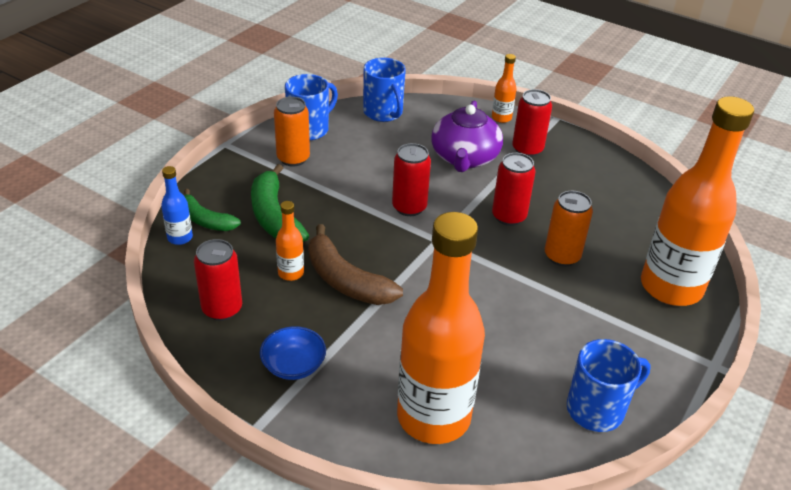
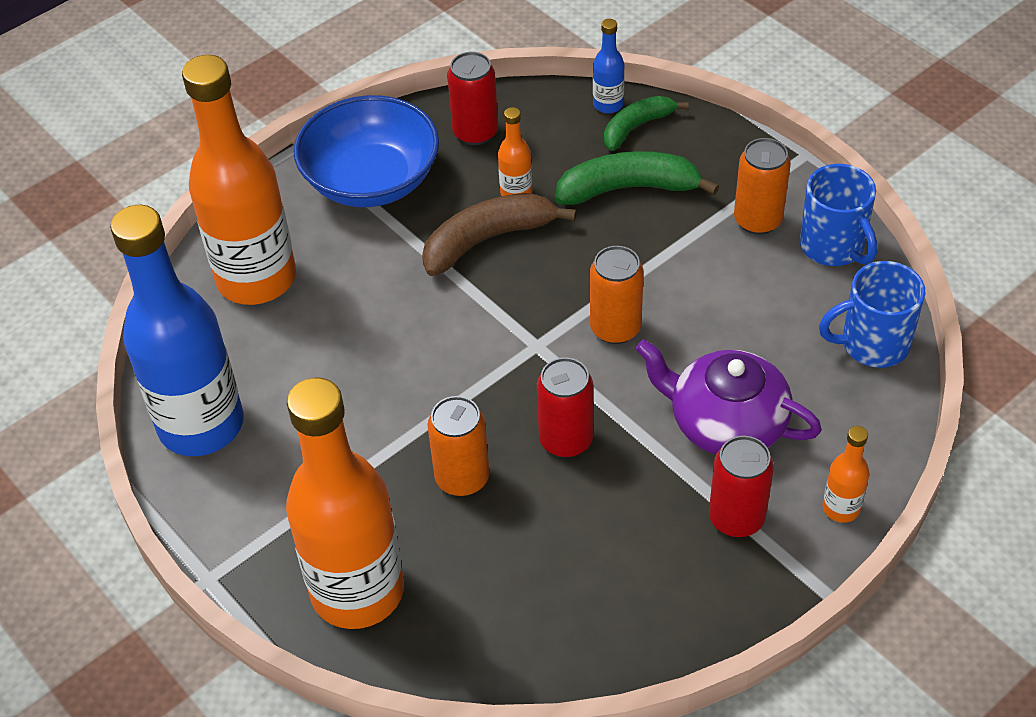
camera: 110 degrees right, 10 degrees up
(293, 365) = (371, 180): blue bowl -> blue bowl, size x2.01
(409, 207) = (615, 328): red can -> orange can
(597, 409) = (201, 425): blue mug -> blue bottle

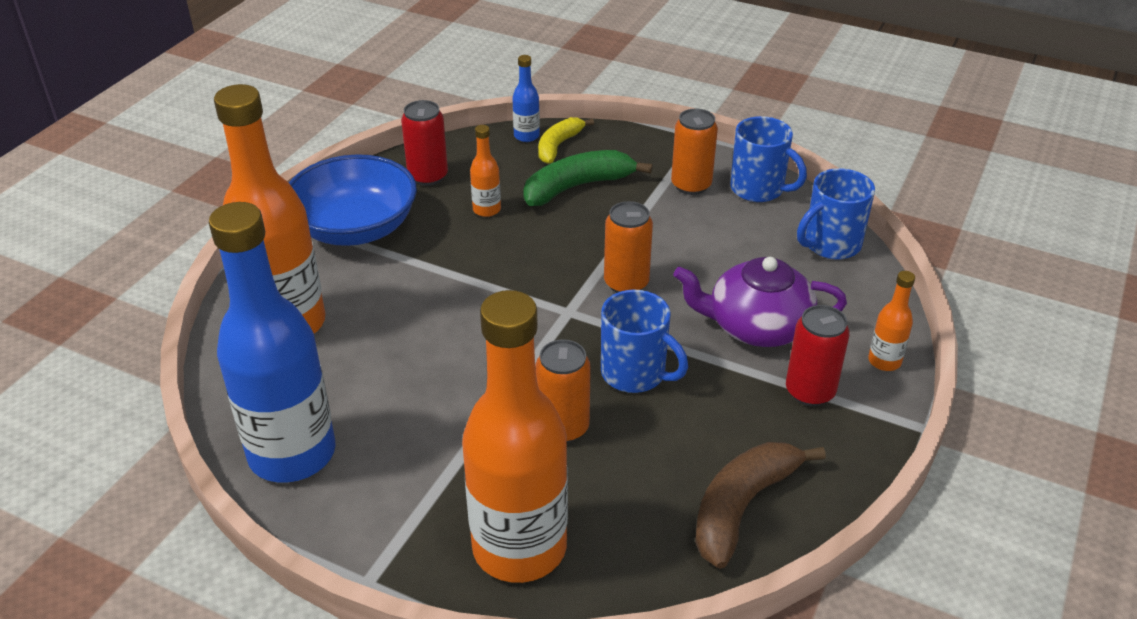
camera: 25 degrees left, 10 degrees down
(487, 240) = (481, 247): brown banana -> brown banana (742, 506)
(566, 440) = (635, 374): red can -> blue mug
(636, 127) = (558, 146): green banana -> yellow banana

